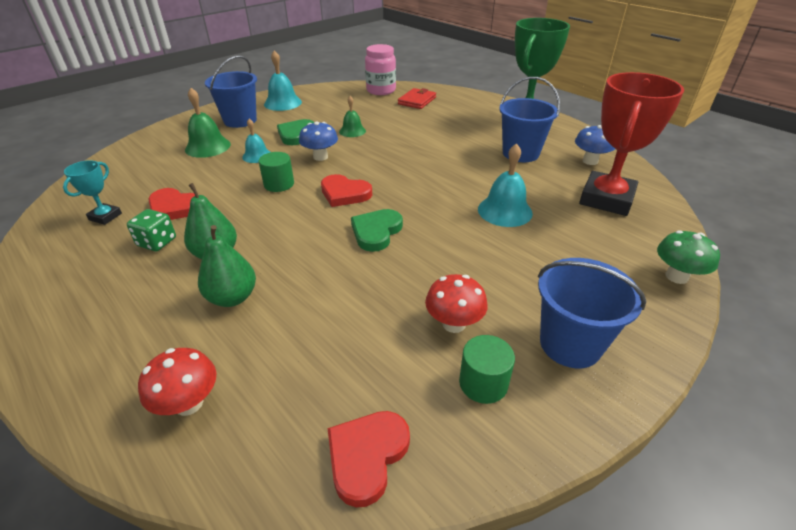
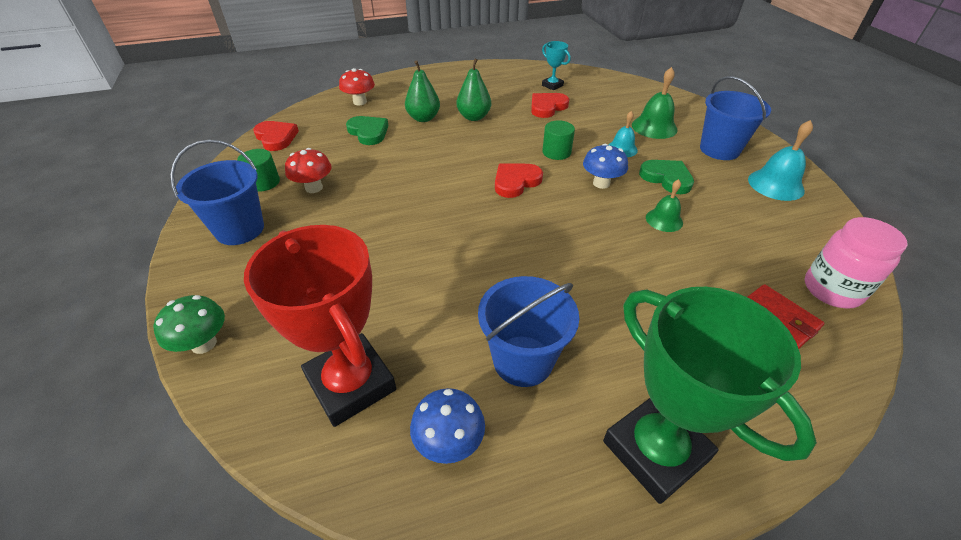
camera: 115 degrees right, 5 degrees up
(157, 242) = (505, 100): green dice -> none
(376, 232) = (442, 184): green heart -> green heart (368, 132)
(505, 211) = (407, 273): turquoise bell -> none

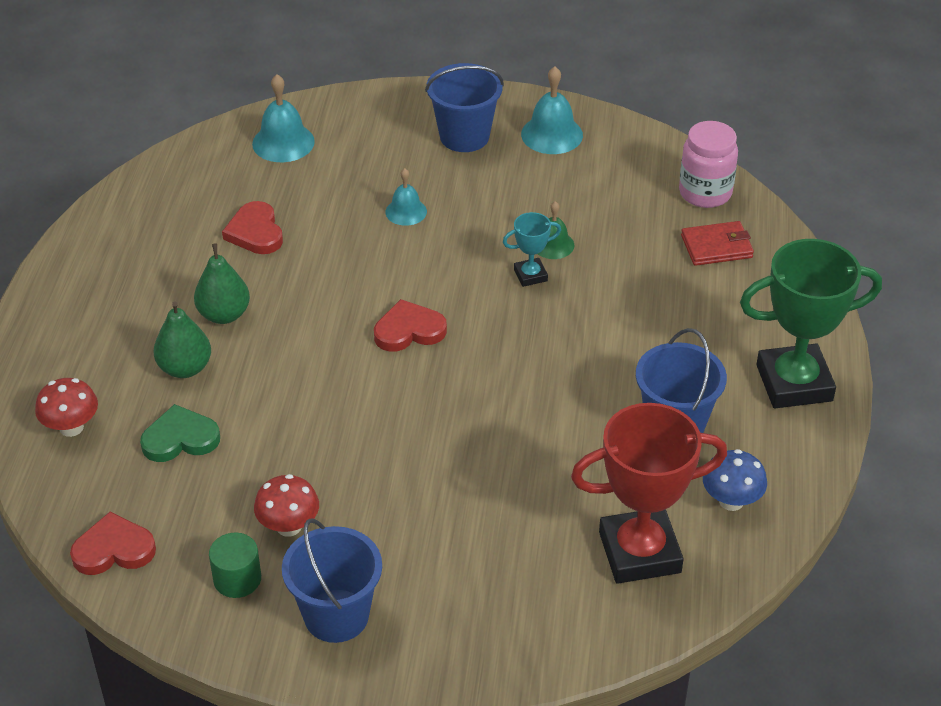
camera: 65 degrees left, 0 degrees up
(204, 343) = (526, 663): green mushroom -> none
(516, 182) = (409, 330): red heart -> red heart turned 90 degrees clockwise
(552, 85) = (197, 201): turquoise trophy -> turquoise trophy (530, 275)
(556, 152) = (372, 270): green cylinder -> none
(601, 183) = (461, 261): blue mushroom -> none
(628, 94) = (283, 142): none -> turquoise bell
(654, 127) = (380, 161): green bell -> none
(666, 178) = (487, 206): green heart -> none

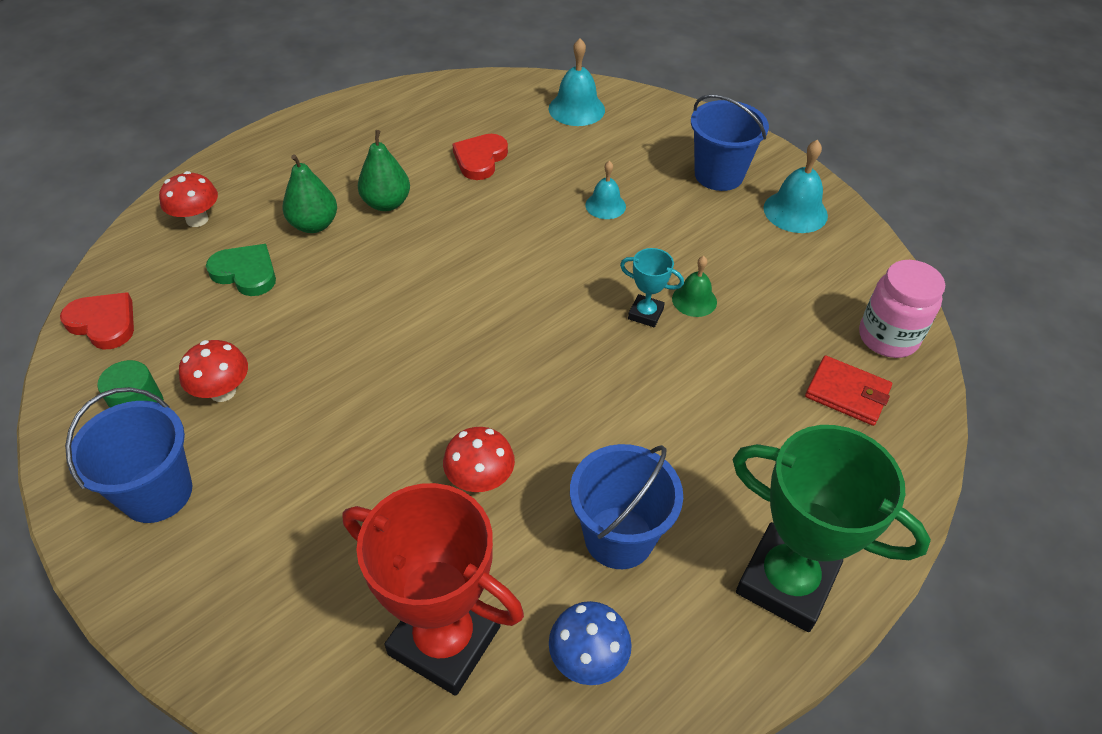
camera: 40 degrees right, 5 degrees up
(409, 330) = (497, 297): red heart -> none
(549, 453) = (480, 480): none -> red mushroom

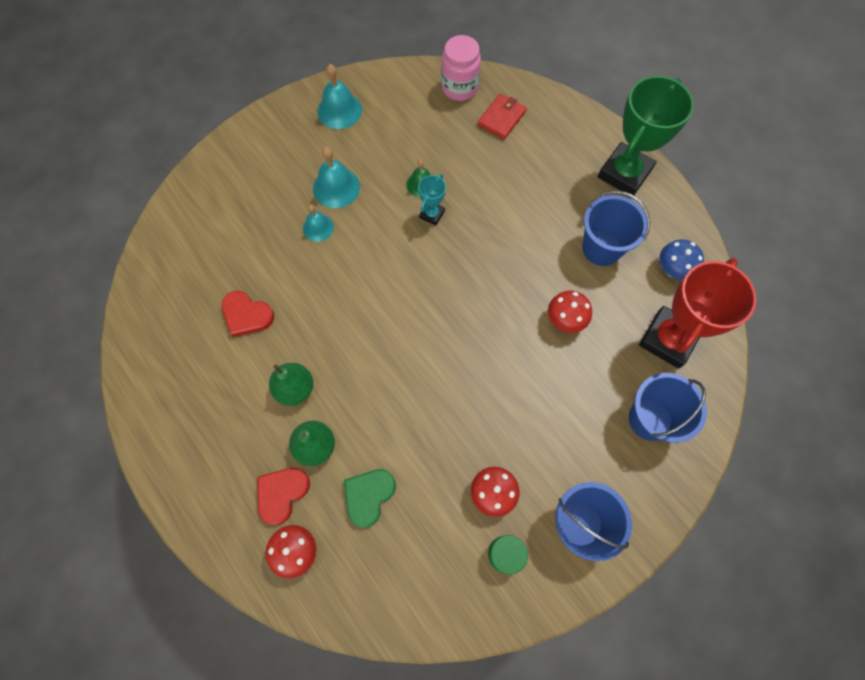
camera: 85 degrees left, 20 degrees up
(103, 323) = (418, 606): red heart -> red heart (282, 494)
(576, 109) = (189, 237): turquoise bell -> turquoise bell (336, 187)
(718, 175) = (293, 149): blue bucket -> blue bucket (650, 419)

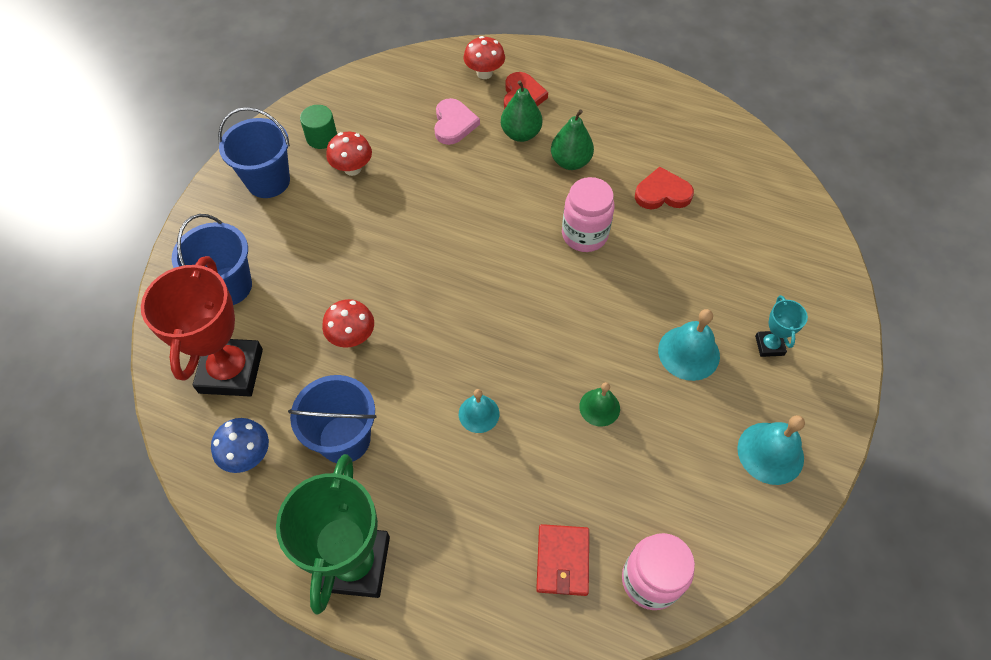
camera: 150 degrees right, 10 degrees down
(318, 227) = (669, 300): turquoise bell -> turquoise bell (479, 414)
(337, 311) = (584, 235): none -> pink jar
(368, 496) = (454, 124): green heart -> pink heart
(432, 214) = (562, 377): turquoise trophy -> turquoise trophy (769, 345)

